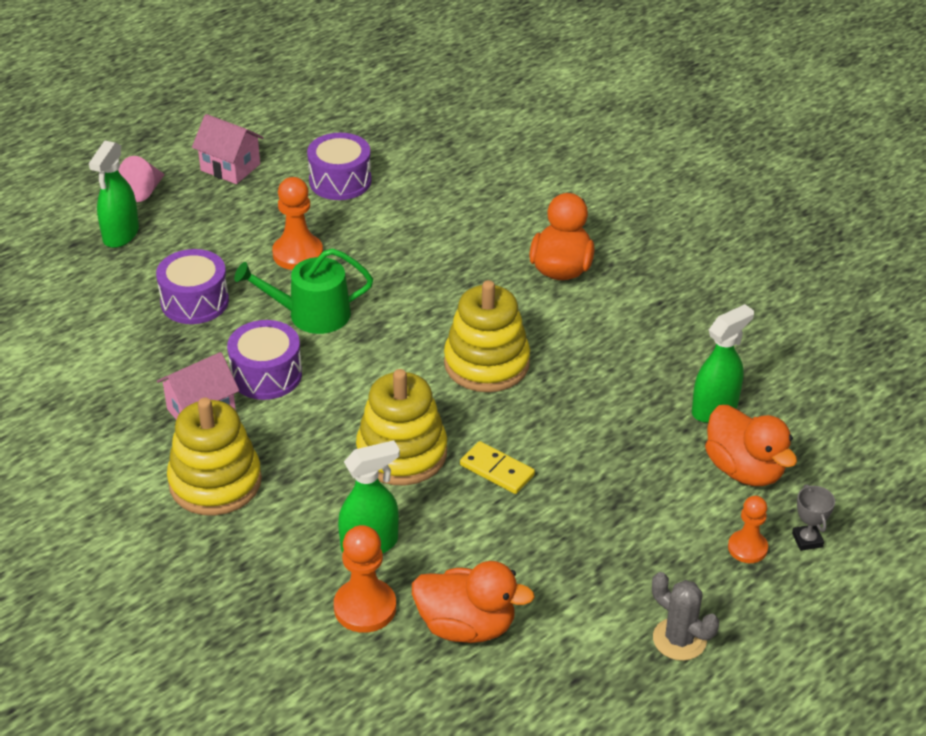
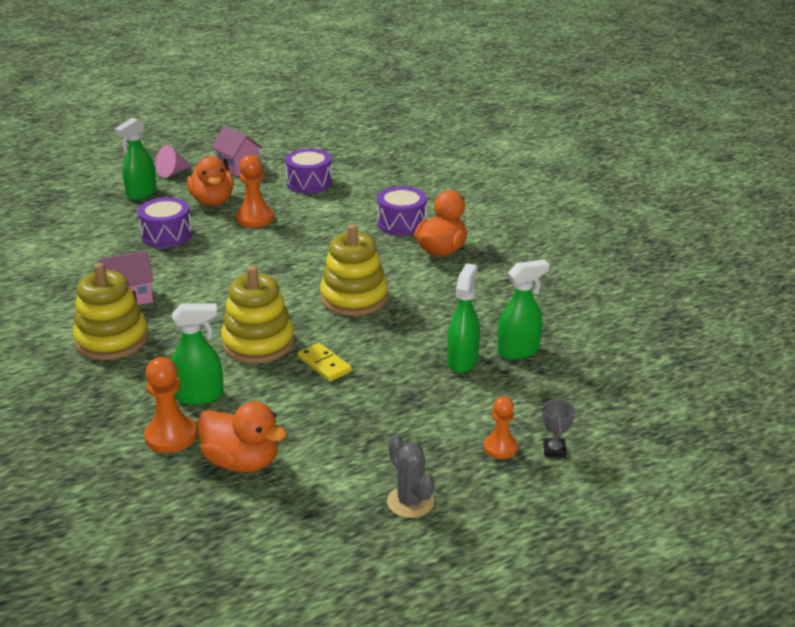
camera: 15 degrees right, 10 degrees down
(266, 375) = (189, 283): purple drum -> purple drum (401, 223)
(311, 314) = (243, 253): green watering can -> none
(656, 435) = (462, 361): none -> green spray bottle
(744, 469) = (523, 394): orange duck -> orange duck (212, 201)

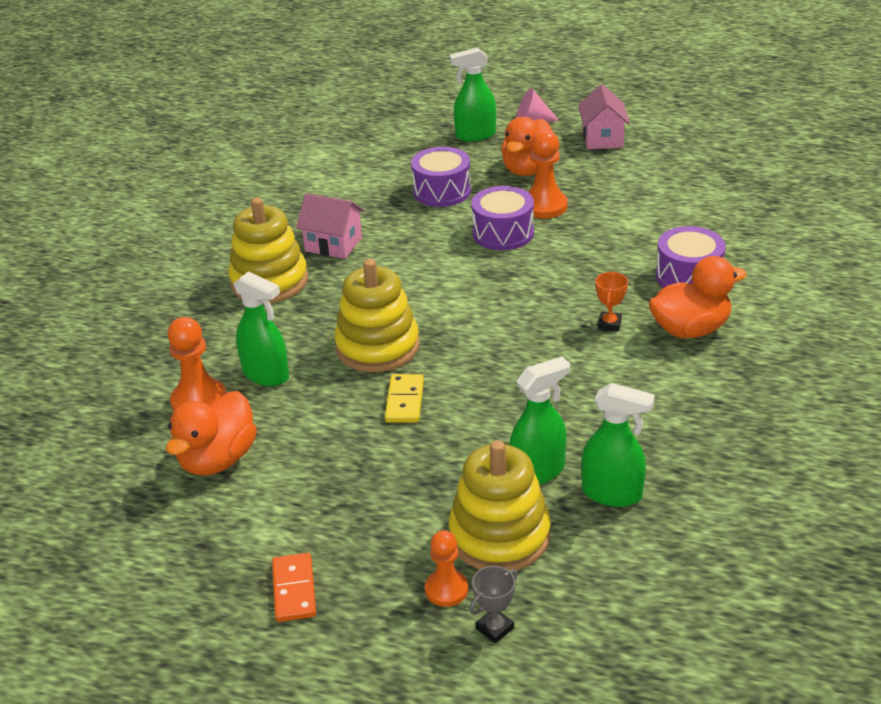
camera: 45 degrees right, 5 degrees up
(242, 462) = (218, 459): orange duck -> orange duck turned 45 degrees clockwise
(309, 183) = (651, 185): purple drum -> purple drum (503, 233)
(354, 298) = (524, 342): yellow stacking toy -> yellow stacking toy (499, 536)
(391, 266) = (609, 324): none -> orange trophy
(410, 502) = (294, 590): grey cactus -> orange domino

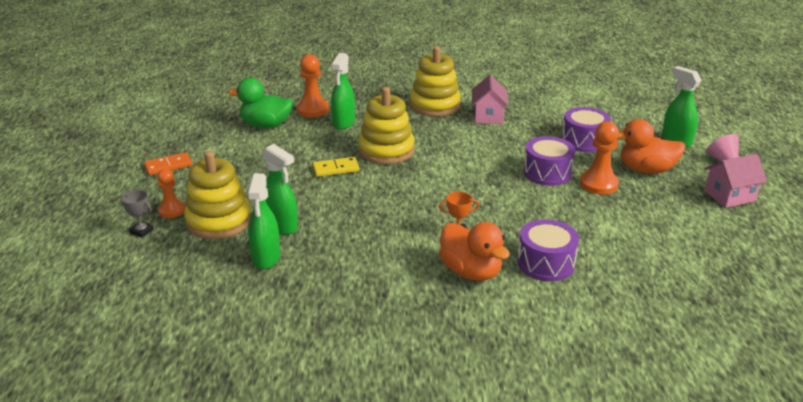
camera: 70 degrees right, 5 degrees down
(218, 459) = (266, 125): orange duck -> green duck

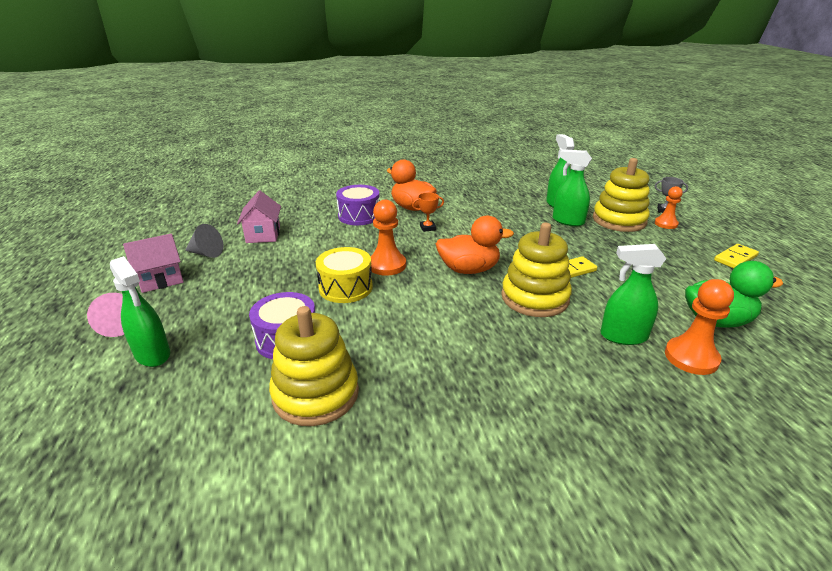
camera: 170 degrees right, 0 degrees up
(168, 166) = (735, 258): orange domino -> yellow domino
(343, 123) = (623, 336): green spray bottle -> green spray bottle turned 90 degrees counterclockwise
(435, 105) = (516, 392): yellow stacking toy -> yellow stacking toy (315, 394)
(488, 116) = (423, 375): pink house -> pink house (263, 235)
(547, 173) = (345, 287): purple drum -> yellow drum
(598, 184) = (293, 280): orange pawn -> orange pawn (387, 265)
(646, 170) = (229, 302): orange duck -> orange duck (469, 269)
(709, 222) = (206, 253): none -> grey cone

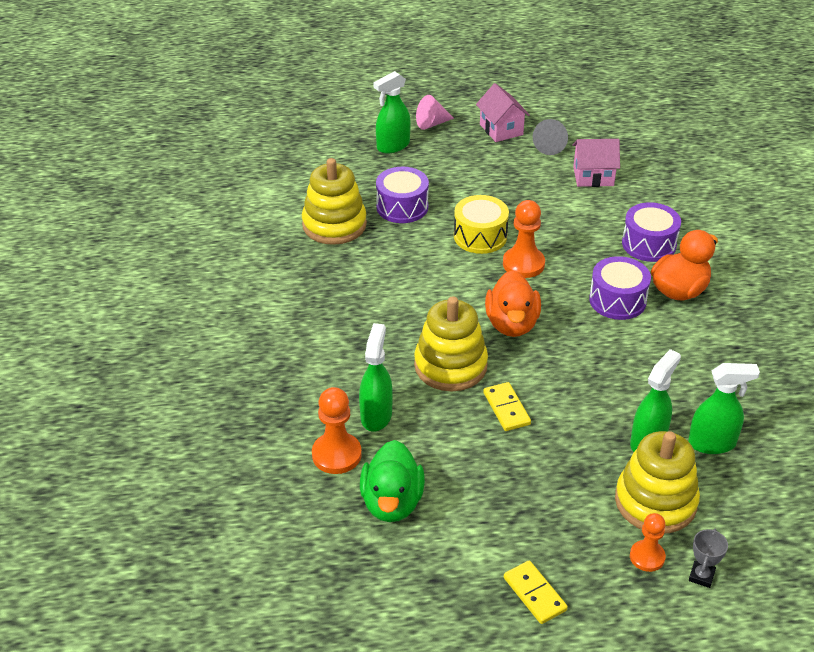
camera: 95 degrees right, 10 degrees up
(427, 228) = (617, 300): orange trophy -> purple drum

